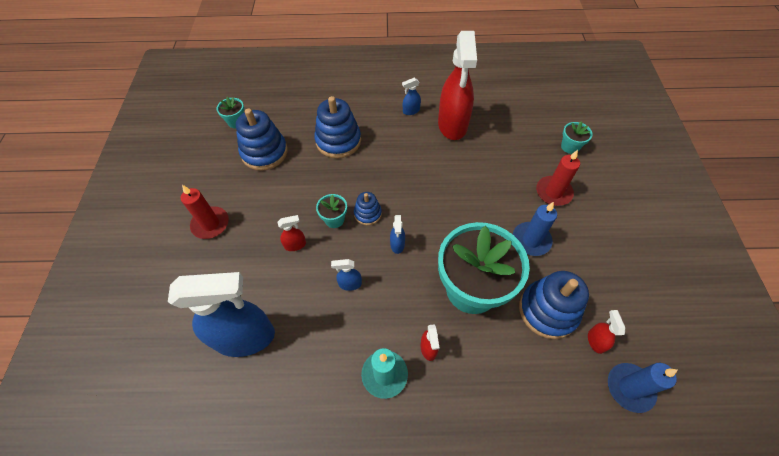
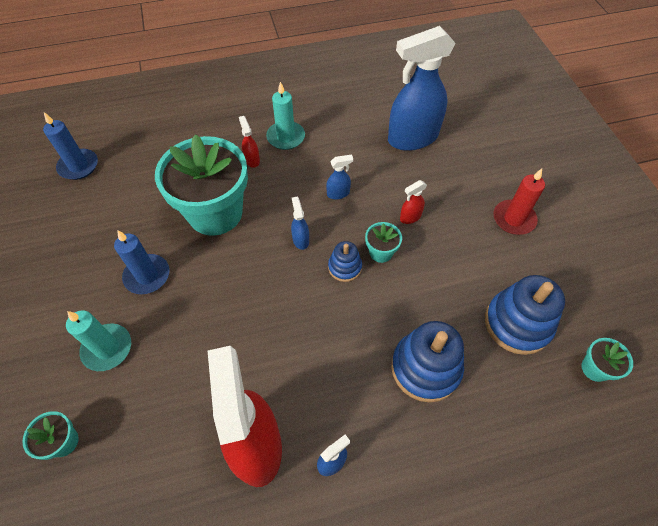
camera: 165 degrees right, 0 degrees up
(548, 310) = (139, 209): blue stacking toy -> none
(553, 192) = (107, 348): red candle -> turquoise candle
(595, 341) = (98, 193): red spray bottle -> none

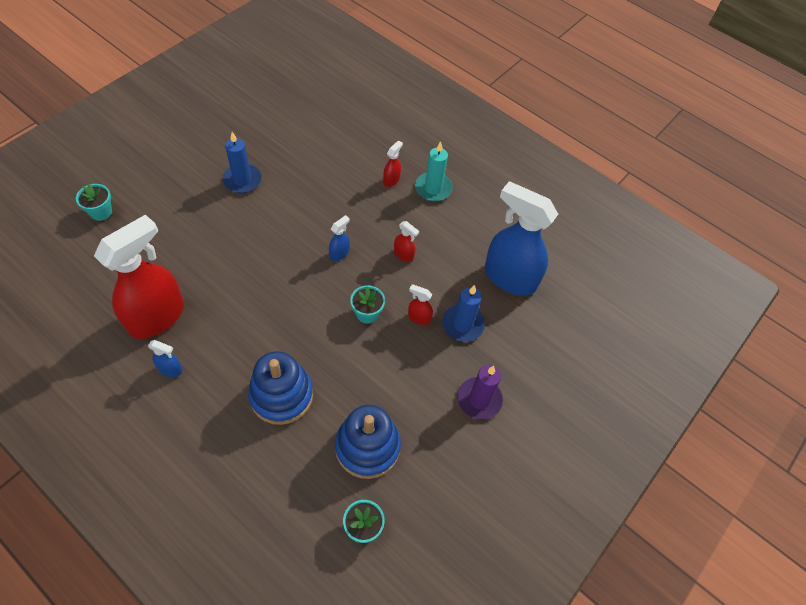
camera: 50 degrees right, 0 degrees up
(78, 166) = (303, 85): blue candle -> blue candle (462, 324)
(107, 348) = (175, 193): turquoise candle -> none
(215, 213) = (323, 187): turquoise flower pot -> none
(338, 193) = (404, 254): blue spray bottle -> red spray bottle
(345, 267) = (335, 296): blue stacking toy -> none
(513, 219) = (479, 399): red candle -> purple candle

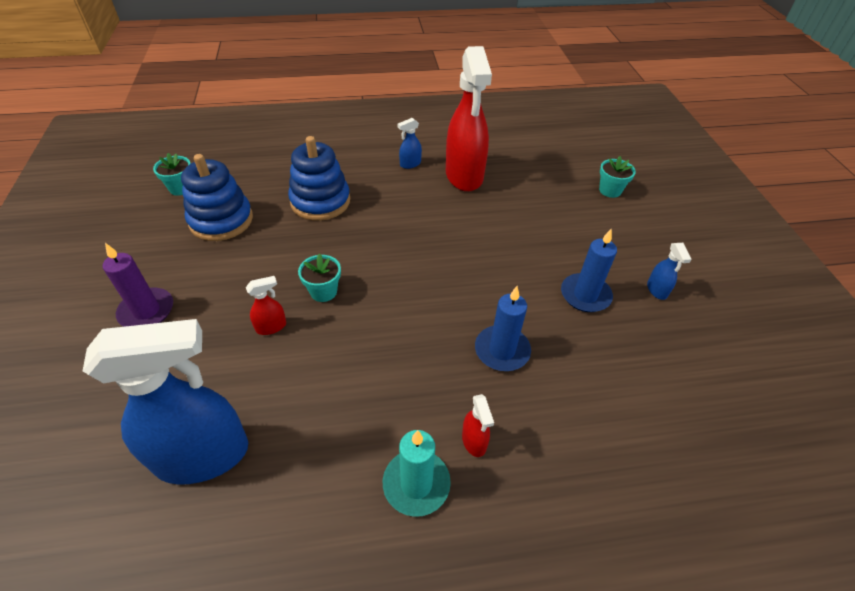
camera: 135 degrees right, 10 degrees down
(339, 253) = (412, 314): blue spray bottle -> blue spray bottle (657, 290)
(404, 254) = (353, 369): red spray bottle -> none
(462, 324) = (219, 357): blue candle -> blue candle (502, 350)

